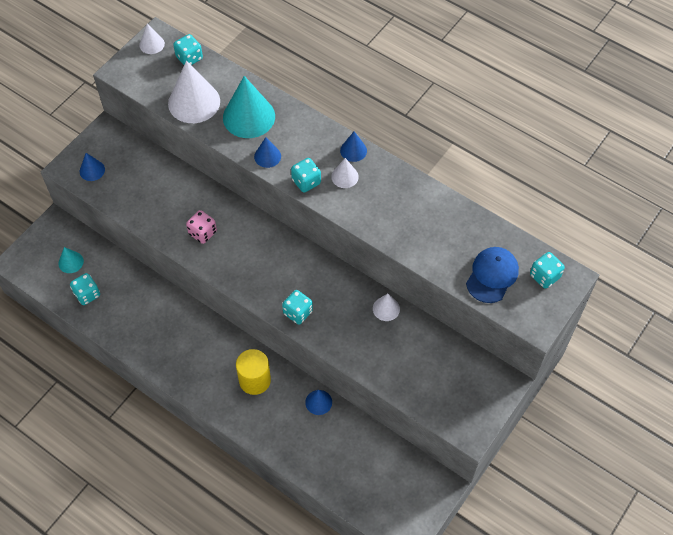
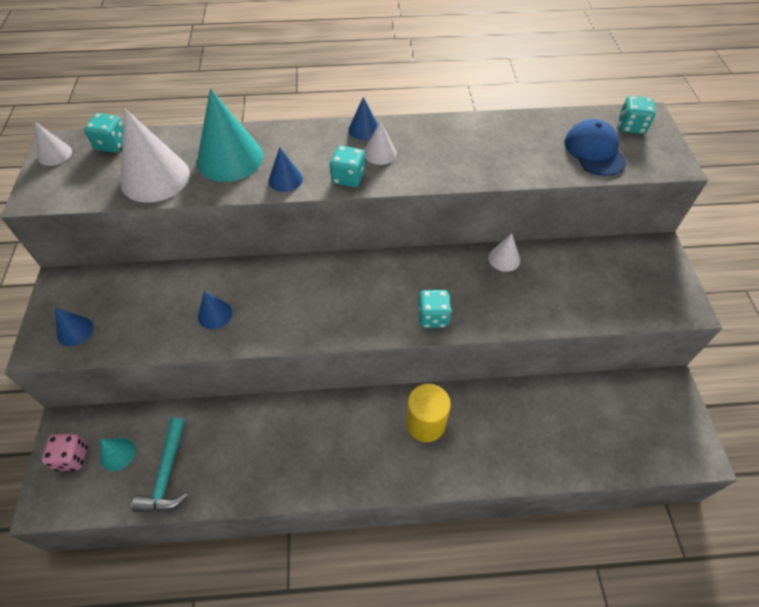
camera: 40 degrees left, 5 degrees down
(87, 294) = (167, 474): turquoise dice -> turquoise hammer
(202, 233) = (263, 310): pink dice -> pink dice (72, 457)
(318, 402) = (501, 397): blue cone -> blue cone (215, 314)

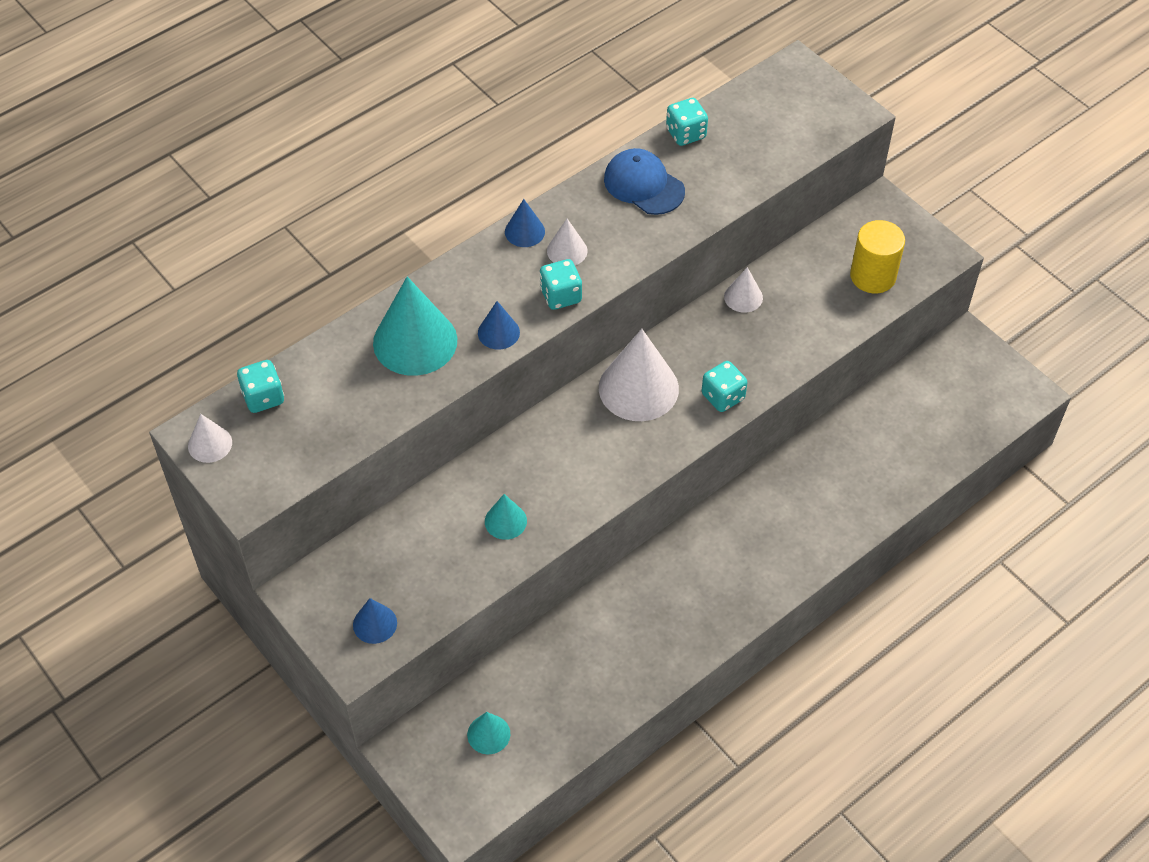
camera: 35 degrees left, 0 degrees up
(72, 457) = (444, 767): pink dice -> none
(155, 178) = (358, 406): white cone -> white cone (638, 388)
(167, 474) = (558, 717): turquoise hammer -> none
(215, 314) = (505, 521): blue cone -> turquoise cone
(425, 423) = (769, 515): yellow cylinder -> yellow cylinder (873, 276)
(594, 151) = (773, 136): blue cap -> blue cap (643, 185)
(631, 126) = (788, 88): turquoise dice -> turquoise dice (686, 134)

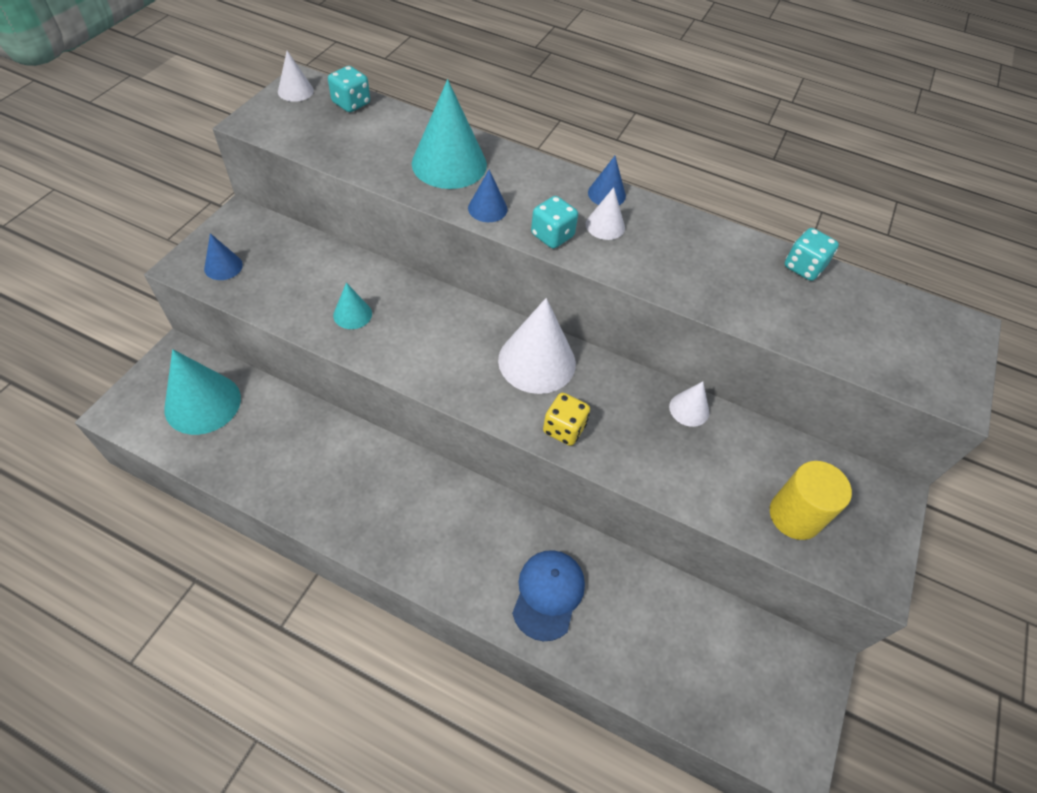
camera: 60 degrees right, 0 degrees up
(488, 734) = (202, 403): turquoise cone -> turquoise cone, size x1.99
(643, 185) = (718, 255): blue cap -> blue cap (548, 594)
(723, 397) = (564, 429): turquoise dice -> yellow dice

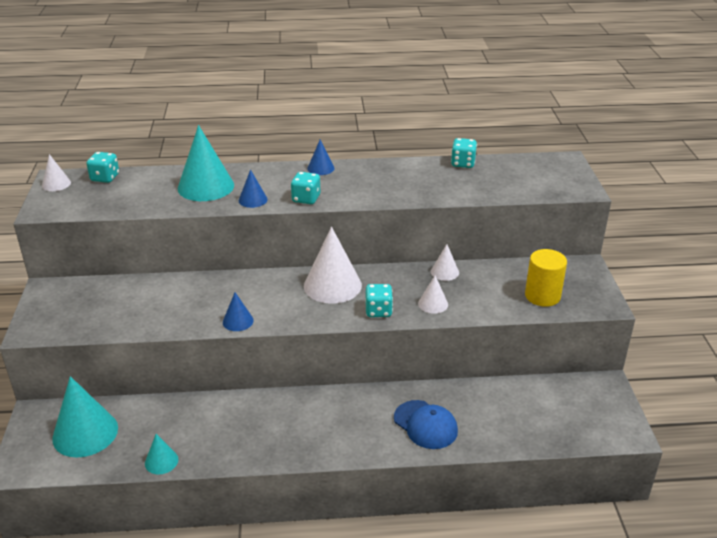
camera: 25 degrees left, 20 degrees down
(223, 266) = (61, 320): blue cone -> blue cone (238, 321)
(352, 314) = (185, 309): turquoise cone -> turquoise cone (161, 461)
(548, 594) = (425, 425): blue cap -> blue cap turned 150 degrees clockwise
(564, 429) = (378, 311): yellow dice -> turquoise dice
(605, 225) = (333, 183): white cone -> white cone (433, 304)

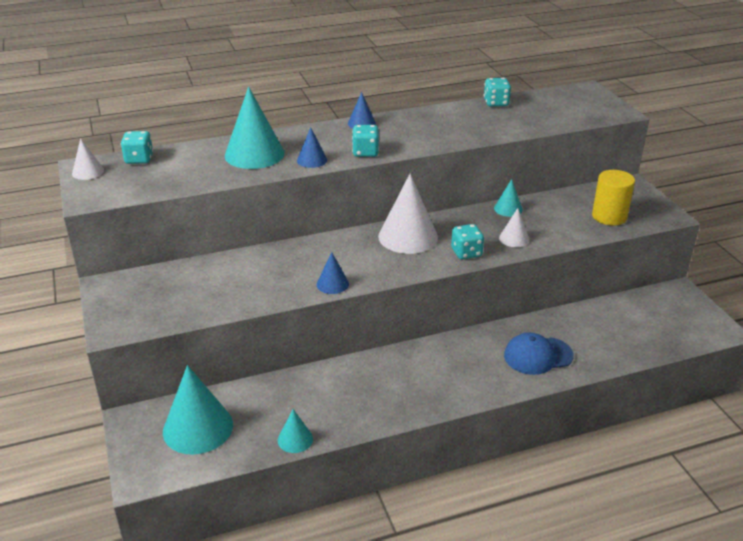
camera: 15 degrees left, 0 degrees up
(425, 425) = (538, 356): blue cap -> blue cap turned 135 degrees clockwise
(444, 272) = (508, 209): white cone -> turquoise cone

